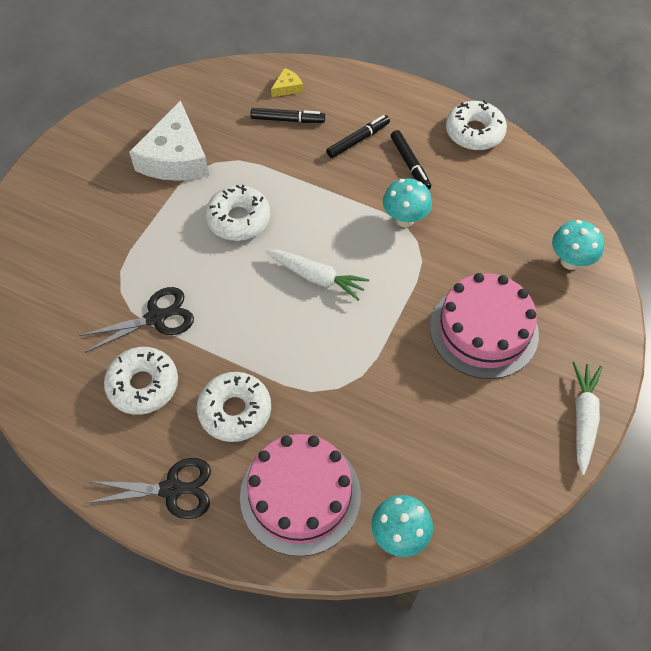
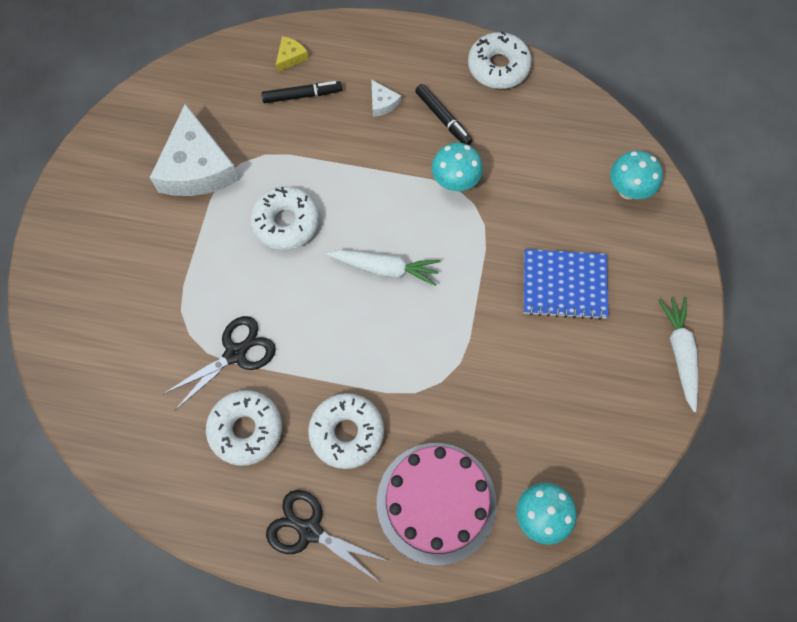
camera: 15 degrees left, 10 degrees up
(172, 489) = (310, 530): black scissors -> black scissors turned 135 degrees counterclockwise
(358, 140) = (382, 103): black marker -> white cheese
(483, 330) = (564, 285): pink cake -> blue notebook

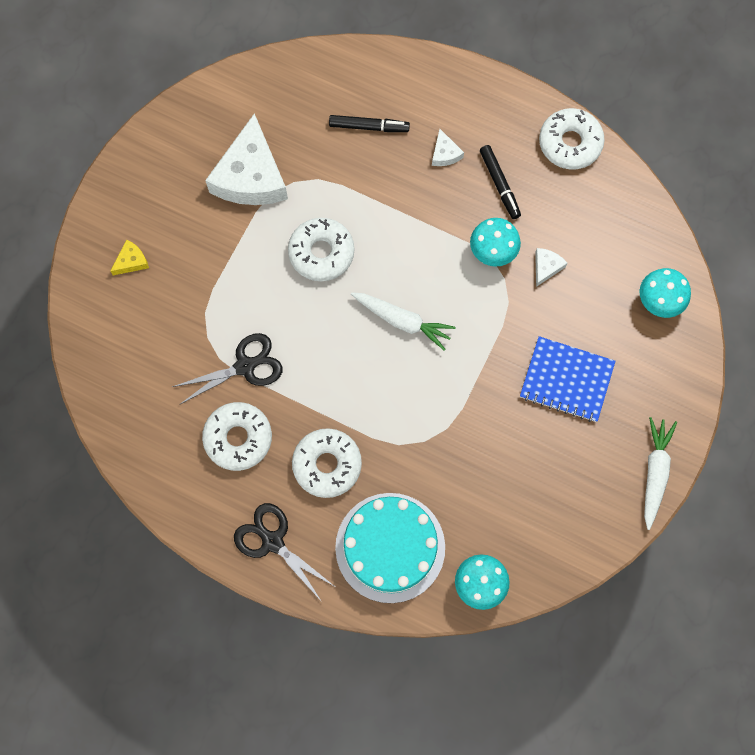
camera: 15 degrees right, 5 degrees up
(290, 57) = (367, 83): yellow cheese -> yellow cheese (131, 261)
(436, 502) = (390, 547): pink cake -> turquoise cake
(511, 183) = (546, 267): none -> white cheese

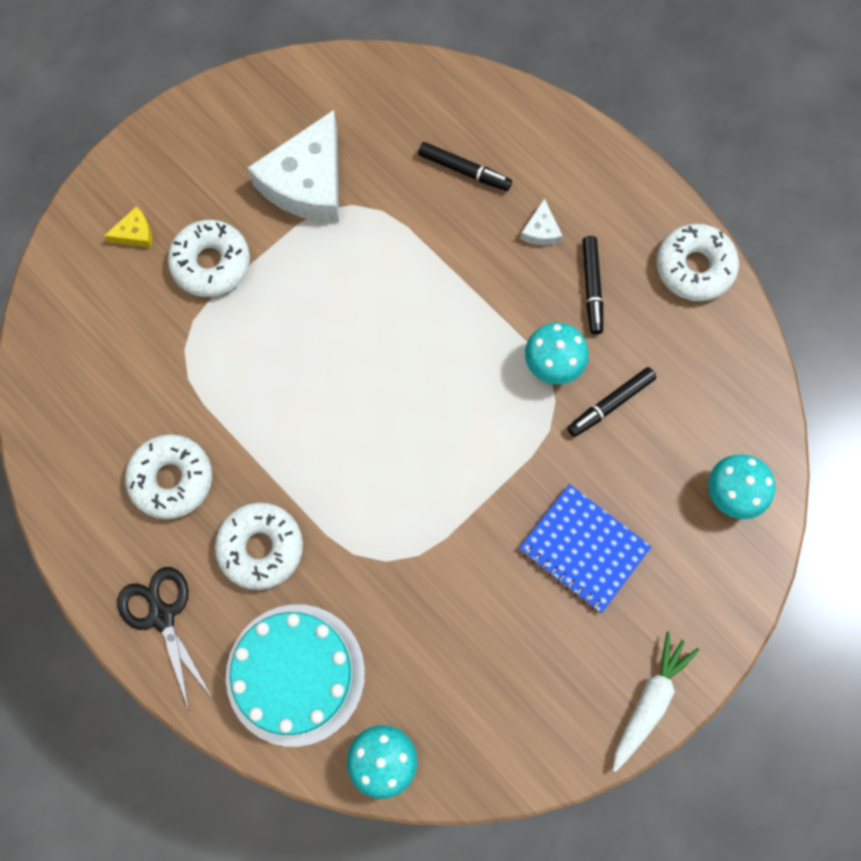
camera: 20 degrees right, 0 degrees up
(245, 366) = (213, 398): black scissors -> none
(321, 253) = (352, 297): white donut -> white donut (211, 263)
(402, 321) = (415, 409): white carrot -> none
(546, 267) = (610, 404): white cheese -> black marker

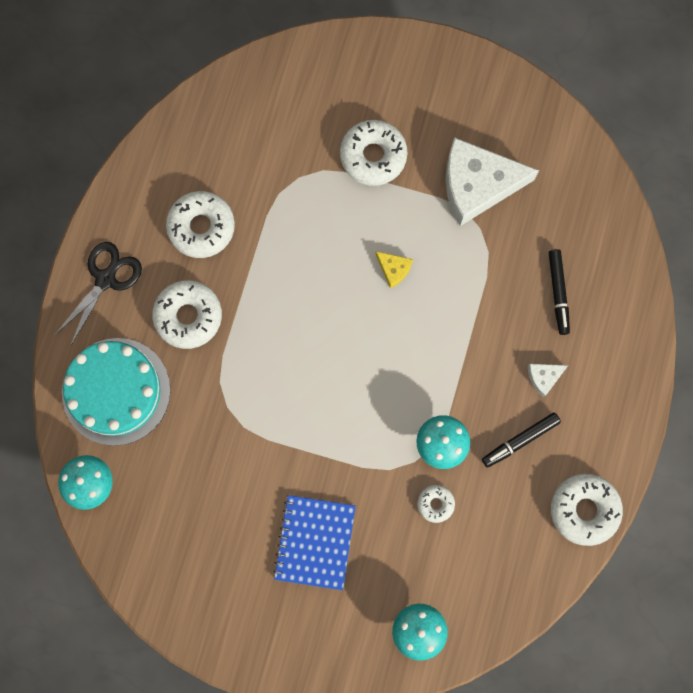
camera: 60 degrees right, 5 degrees up
(135, 233) = (364, 89): yellow cheese -> yellow cheese (394, 269)
(610, 404) = (435, 504): black marker -> white donut
(649, 701) = (231, 647): white carrot -> none

